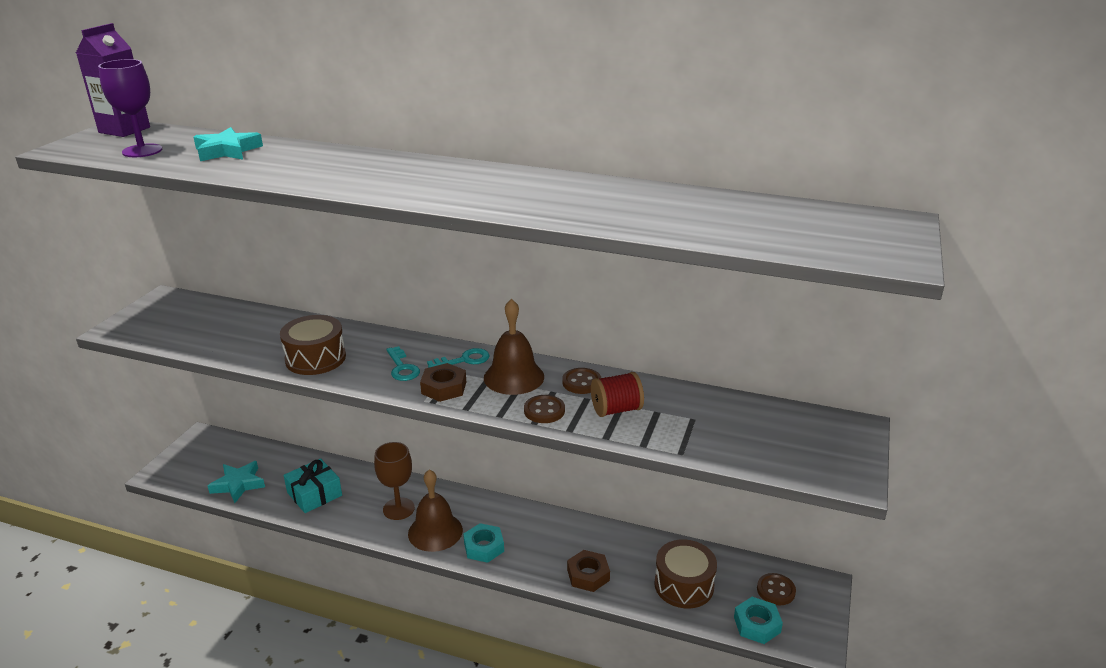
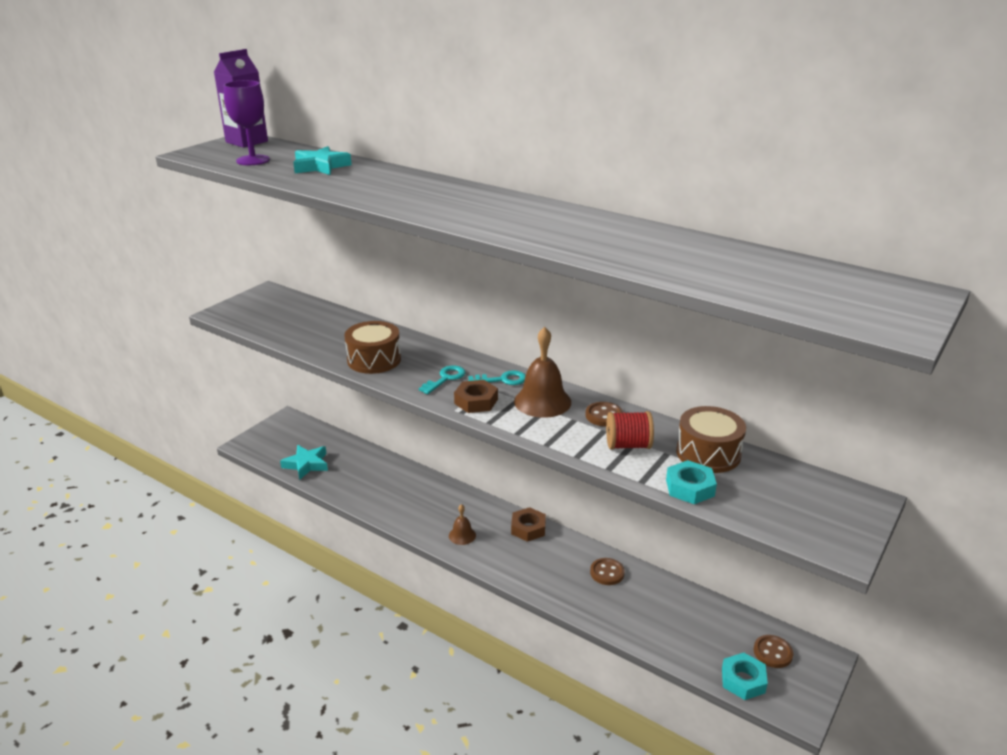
camera: 15 degrees right, 0 degrees up
(314, 494) = (367, 483): turquoise gift -> none
(398, 509) = (435, 509): brown goblet -> none
(402, 368) = (445, 378): turquoise key -> turquoise key turned 135 degrees counterclockwise
(435, 531) = (462, 535): brown bell -> brown bell, size x0.54
(484, 547) = (501, 557): turquoise nut -> turquoise nut (690, 488)
(544, 411) = (560, 435): brown button -> brown button (607, 573)
(588, 575) = (591, 601): brown nut -> brown nut (528, 528)
(684, 585) = (681, 629): brown drum -> brown drum (708, 453)

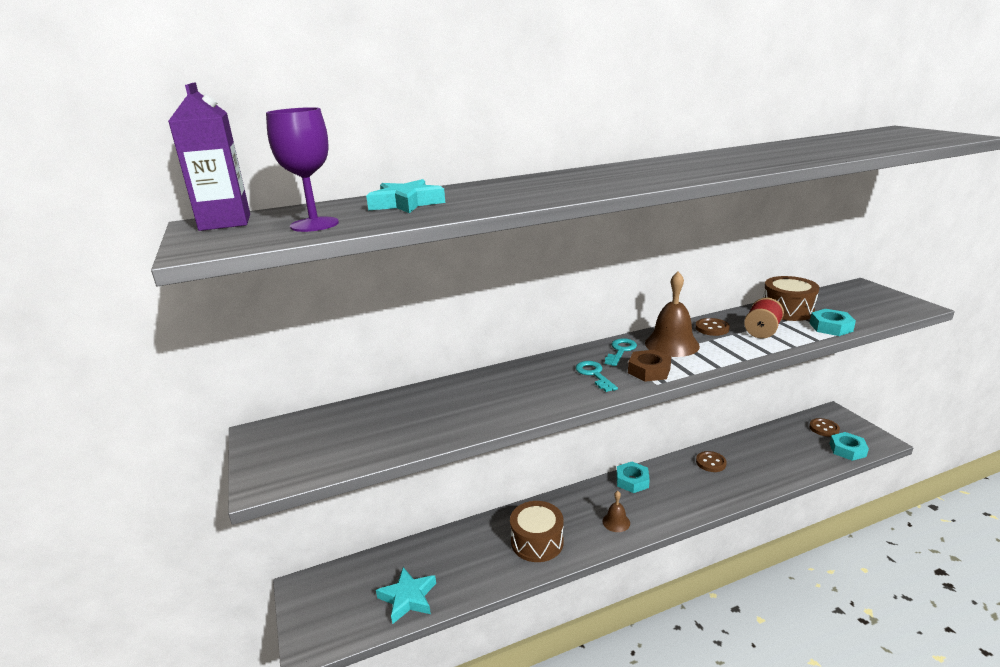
camera: 55 degrees left, 5 degrees down
(374, 360) = (518, 401): brown drum -> brown drum (537, 542)
(528, 528) = (632, 481): brown nut -> turquoise nut

